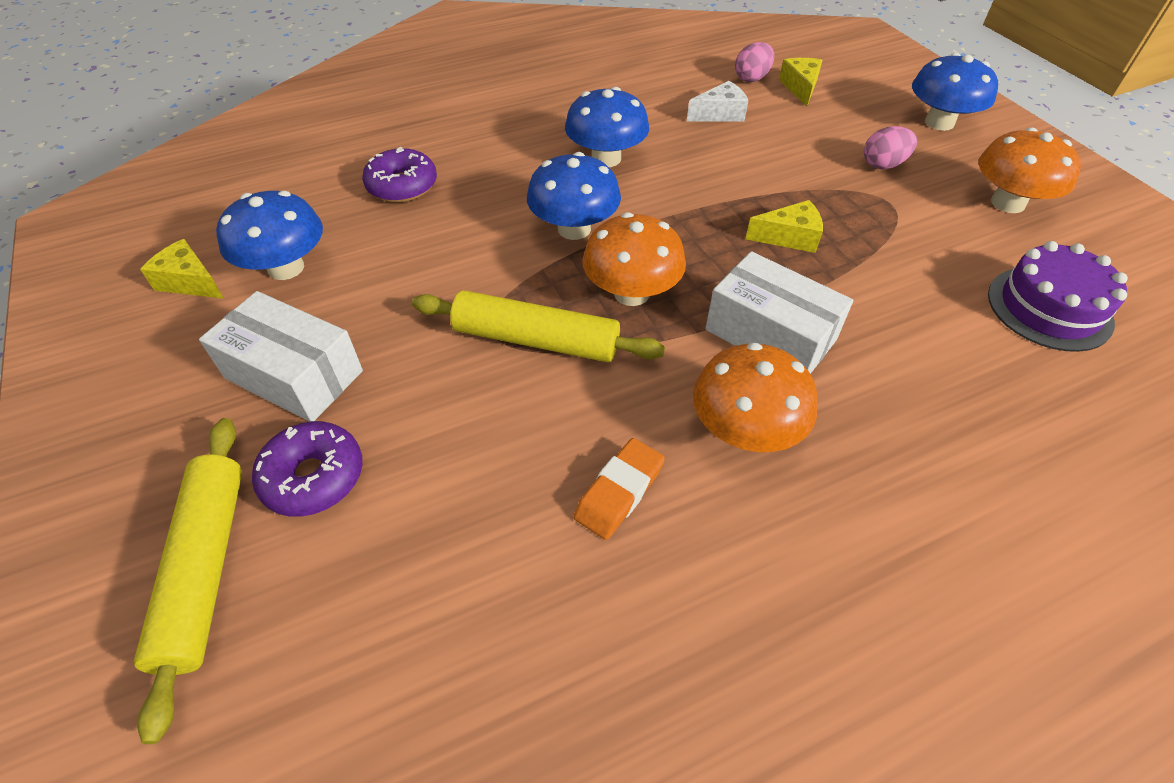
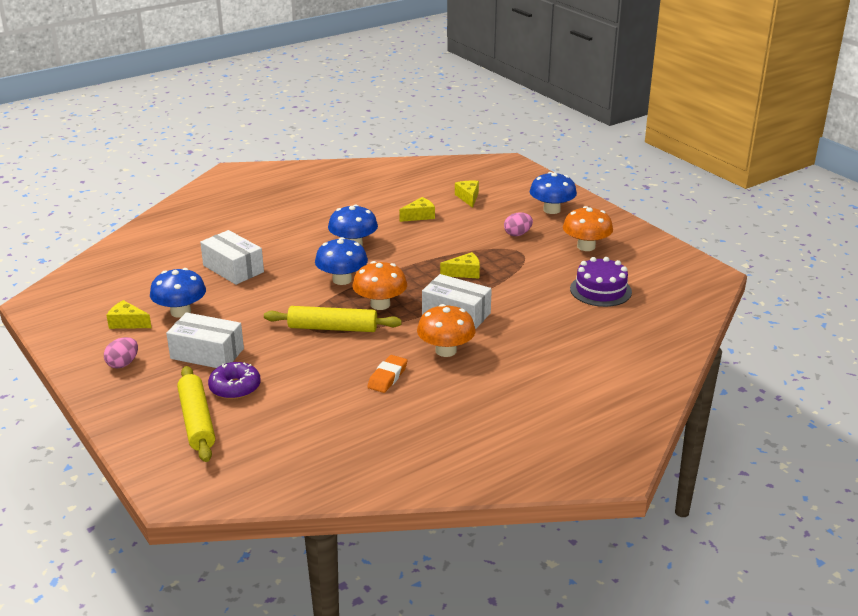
camera: 10 degrees left, 20 degrees down
(402, 186) = (233, 269): purple donut -> white box
(720, 114) = (419, 216): white cheese -> yellow cheese
(751, 78) = (437, 195): pink egg -> pink egg (123, 364)

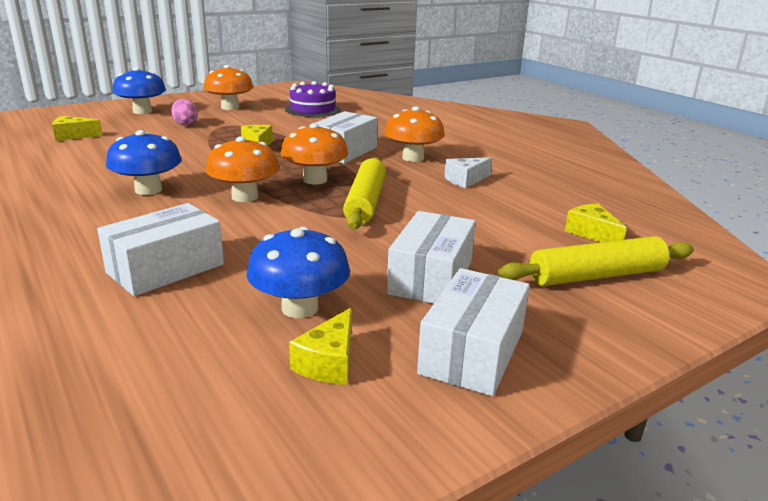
camera: 90 degrees left, 5 degrees down
(123, 364) = (472, 352): pink egg -> white box
(235, 388) = (511, 254): purple donut -> none
(342, 280) = (245, 197): blue mushroom -> orange mushroom
(387, 377) = (465, 180): orange eraser -> white cheese
(419, 216) = (98, 157): yellow cheese -> yellow cheese (592, 233)

